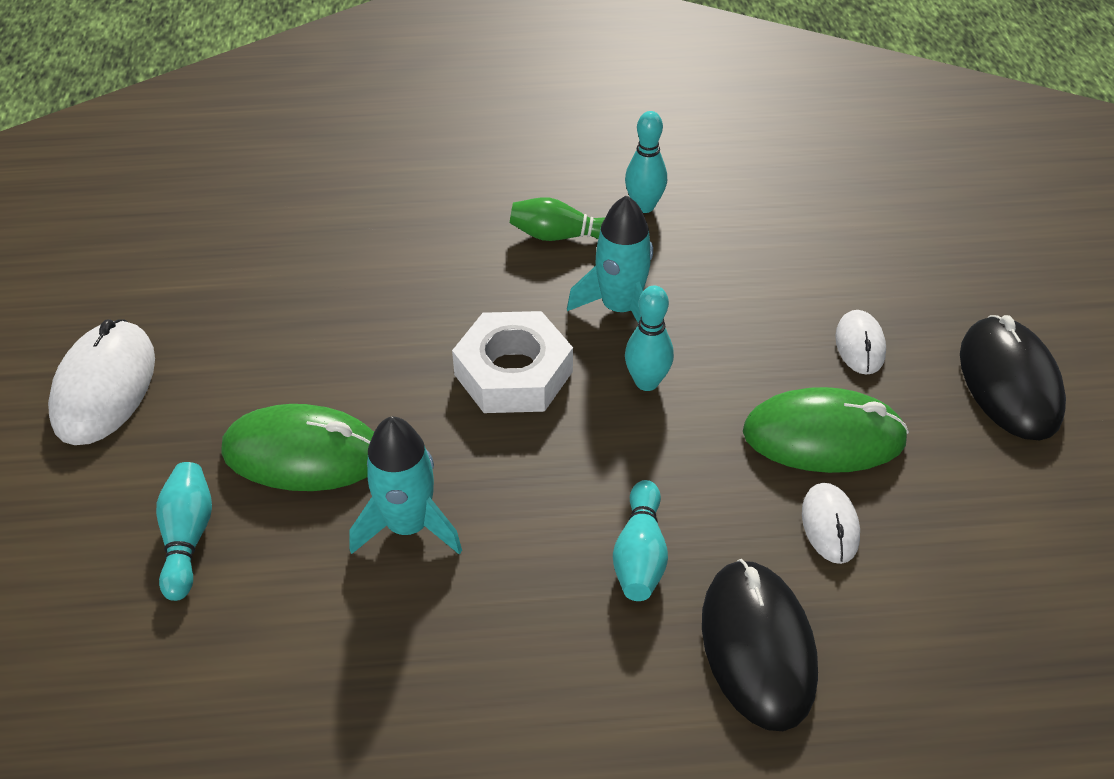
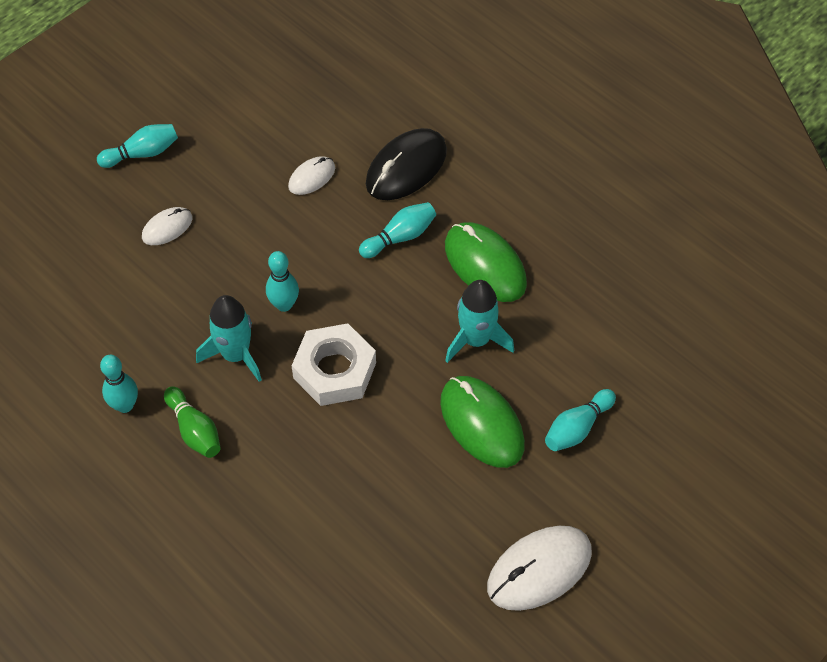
camera: 130 degrees left, 10 degrees up
(823, 436) = (254, 208): green mouse -> green mouse (485, 264)
(1009, 382) = (142, 153): black mouse -> turquoise bowling pin

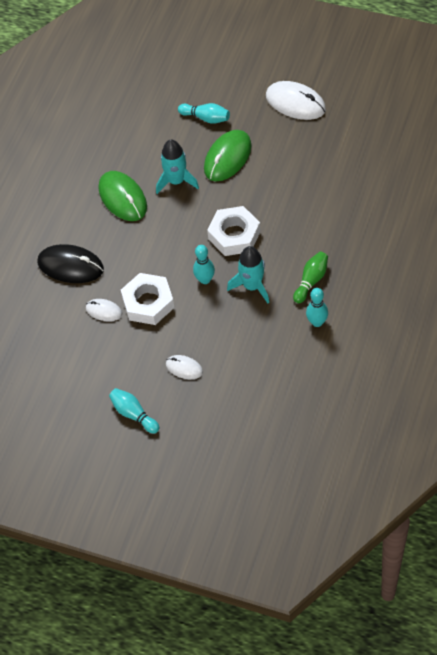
camera: 110 degrees left, 0 degrees up
(291, 228) = (148, 303): none -> white nut
(400, 237) = (125, 246): turquoise bowling pin -> none
(485, 264) = (122, 198): green mouse -> green mouse turned 60 degrees counterclockwise

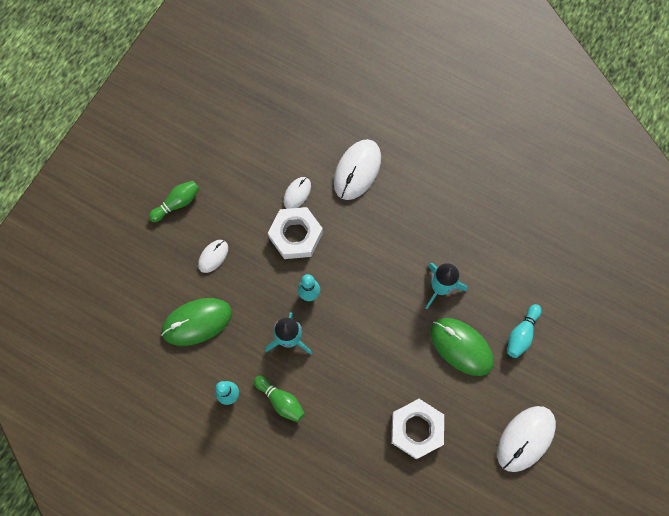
camera: 95 degrees right, 15 degrees up
(70, 266) = (357, 170): black mouse -> white mouse
(122, 198) = (430, 231): green mouse -> green mouse (197, 322)
(134, 414) = (177, 203): turquoise bowling pin -> green bowling pin
(234, 235) = (357, 334): white nut -> white nut (416, 429)

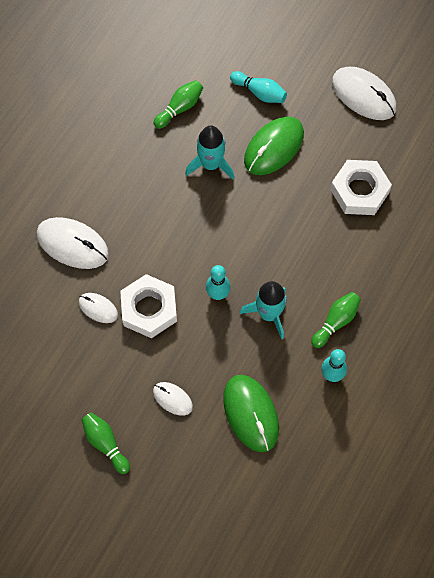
camera: 90 degrees left, 5 degrees down
(499, 259) = (180, 108): none -> green bowling pin

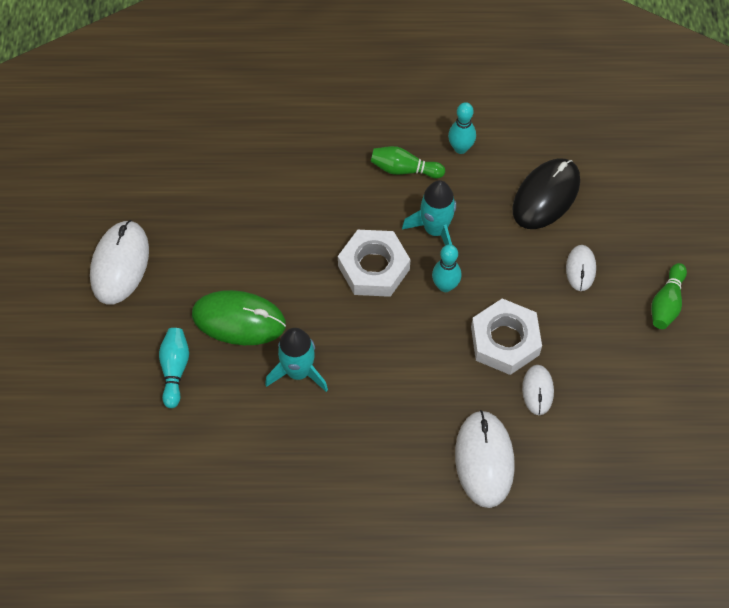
camera: 120 degrees left, 5 degrees down
(180, 108) = (244, 444): green bowling pin -> none
(250, 413) = (546, 195): green mouse -> black mouse
(359, 191) = (244, 214): white nut -> white nut (373, 267)

